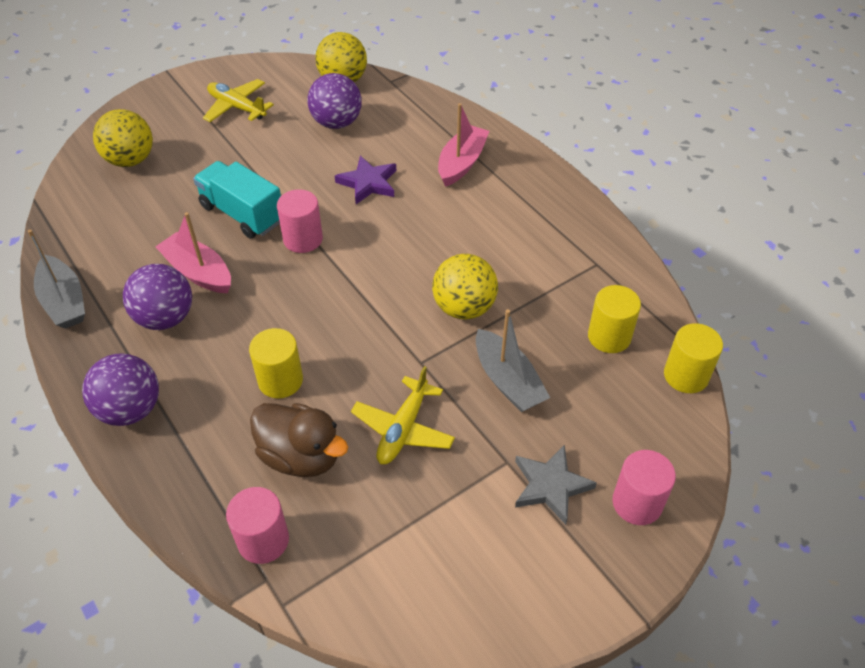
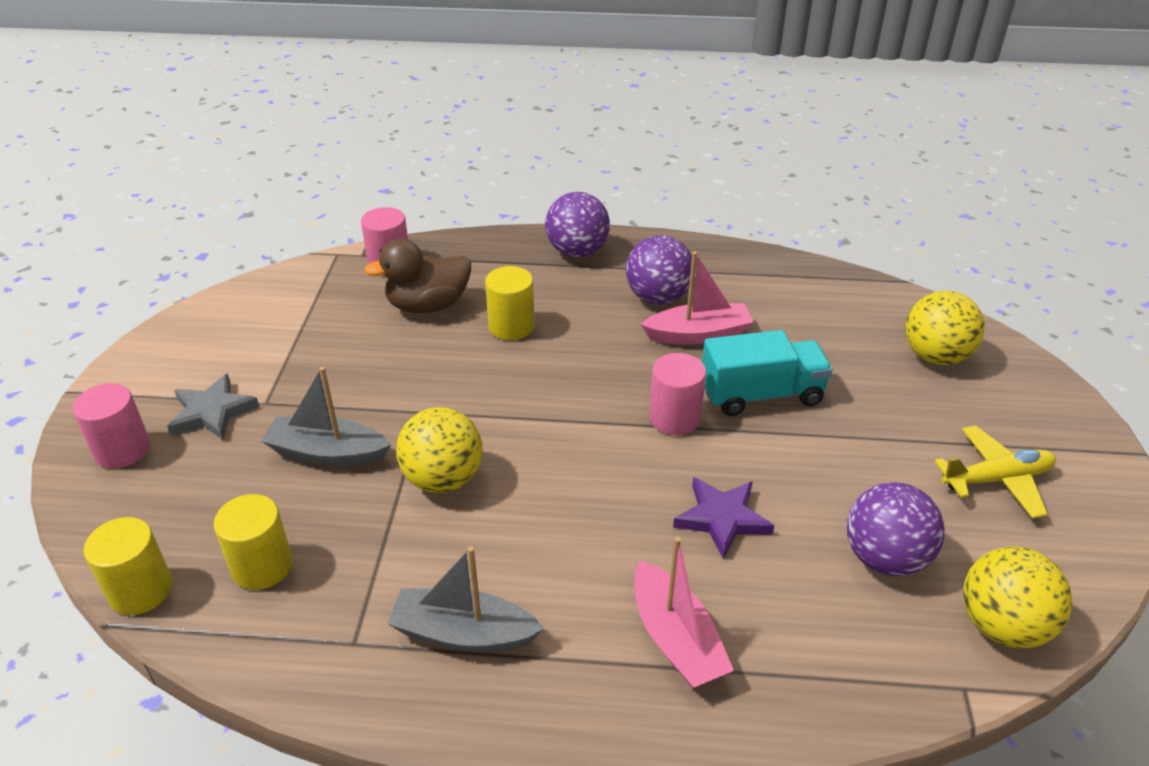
camera: 130 degrees right, 10 degrees down
(64, 301) = (738, 258): grey boat -> grey boat (463, 633)
(403, 429) = (376, 365): yellow plane -> none

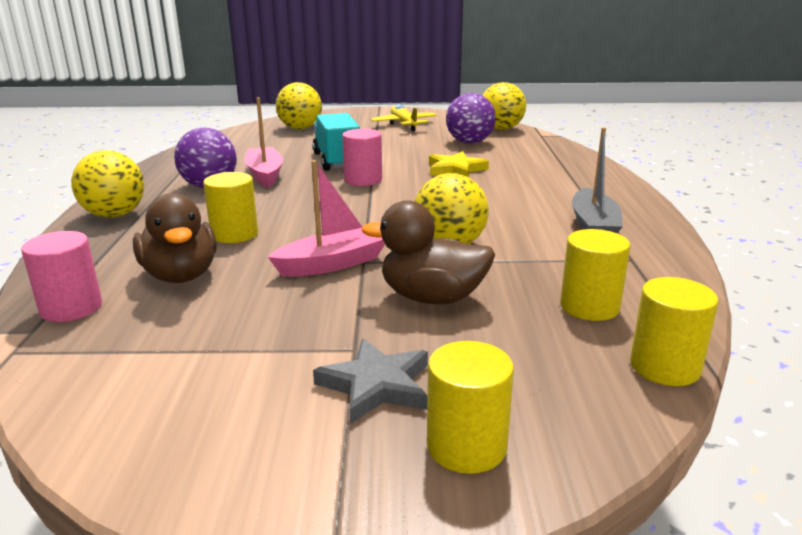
camera: 95 degrees left, 15 degrees down
(122, 450) = (466, 446): pink cylinder -> yellow cylinder
(328, 453) = (432, 298): grey boat -> brown duck
(577, 251) = (115, 215): purple ball -> yellow ball
(676, 639) = (554, 178): pink boat -> pink boat (333, 264)
(722, 518) = (455, 169): purple star -> yellow star

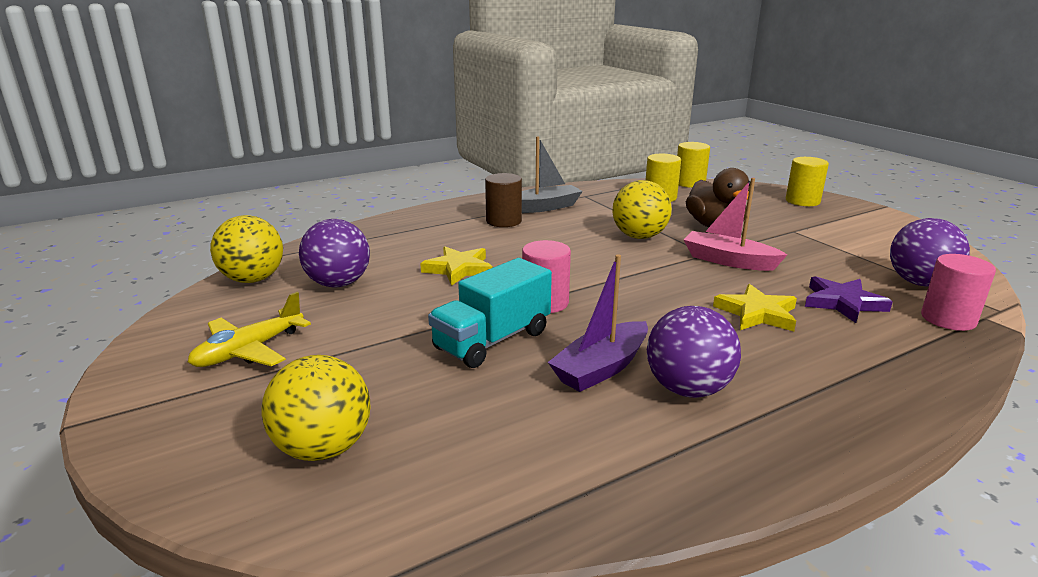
camera: 120 degrees left, 0 degrees up
(115, 215) = (849, 406): yellow ball -> none
(123, 343) = (919, 283): none -> purple ball
(181, 275) = (843, 303): brown duck -> purple star
(234, 234) = (757, 313): yellow cylinder -> yellow star
(265, 175) = (601, 368): pink boat -> purple boat
(376, 385) = (806, 220): grey star -> none
(558, 201) = (503, 221): none -> brown cylinder

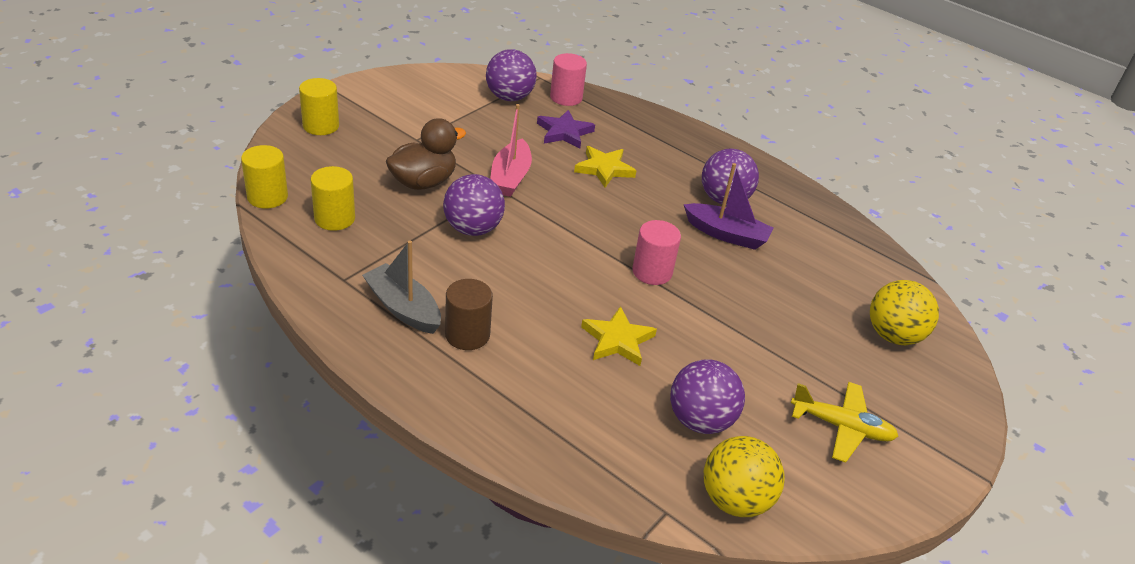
camera: 115 degrees left, 15 degrees up
(492, 340) = (728, 290): turquoise truck -> none
(639, 236) = (473, 229): yellow ball -> purple ball

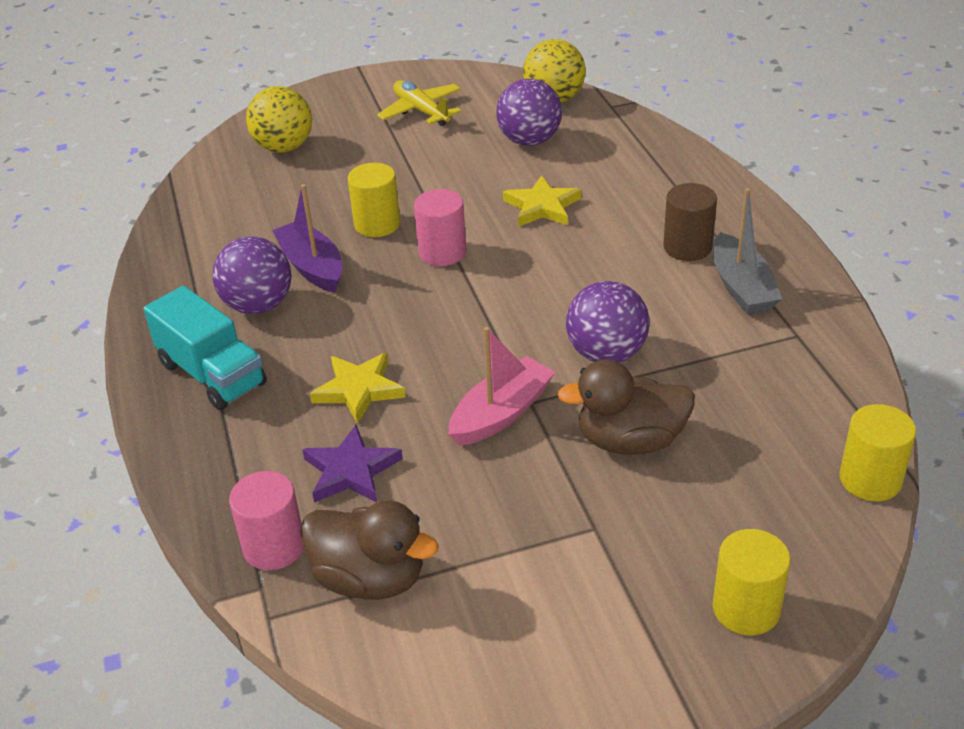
camera: 140 degrees left, 0 degrees up
(334, 218) = (782, 417): yellow cylinder -> yellow cylinder (377, 224)
(509, 97) = (370, 578): purple ball -> brown duck
(695, 156) = (212, 374): none -> turquoise truck

